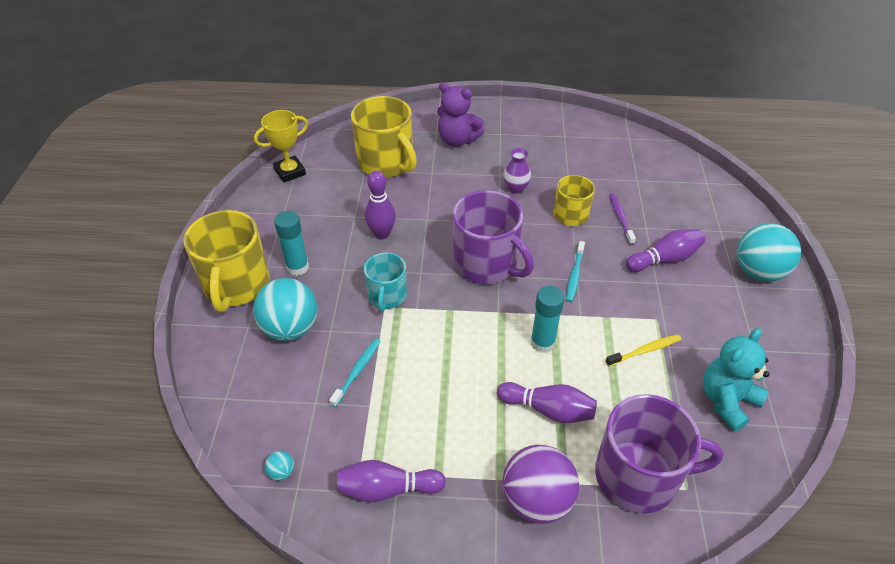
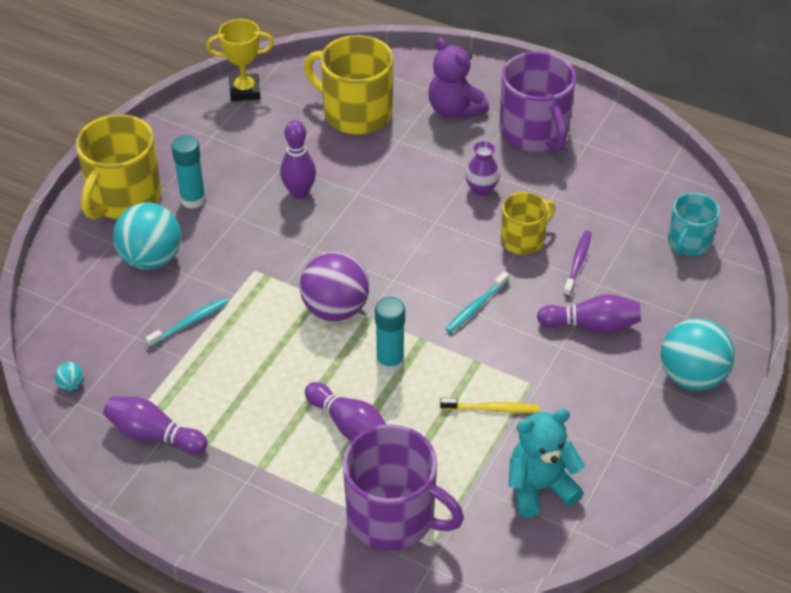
camera: 25 degrees right, 0 degrees up
(386, 163) = (355, 113): yellow mug -> yellow mug turned 135 degrees clockwise
(387, 296) = (263, 260): turquoise mug -> turquoise mug (688, 242)
(487, 264) = (389, 262): purple mug -> purple mug (535, 133)
(536, 500) = (281, 497): purple ball -> purple ball (335, 309)

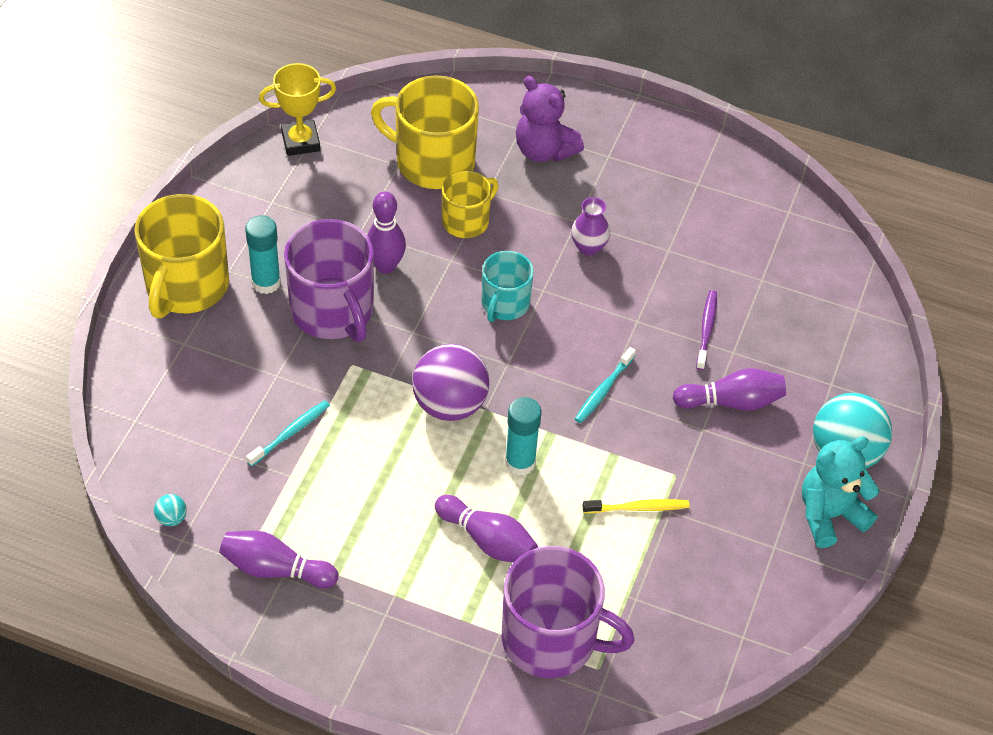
camera: 10 degrees left, 5 degrees up
(151, 259) = (232, 359): turquoise ball -> none
(523, 239) = (644, 305): yellow mug -> yellow mug (466, 221)
(535, 133) = (638, 174): purple mug -> purple mug (333, 311)
(539, 487) = (701, 593): turquoise teddy bear -> turquoise teddy bear (829, 515)
(688, 242) = (822, 295): turquoise mug -> turquoise mug (504, 304)

